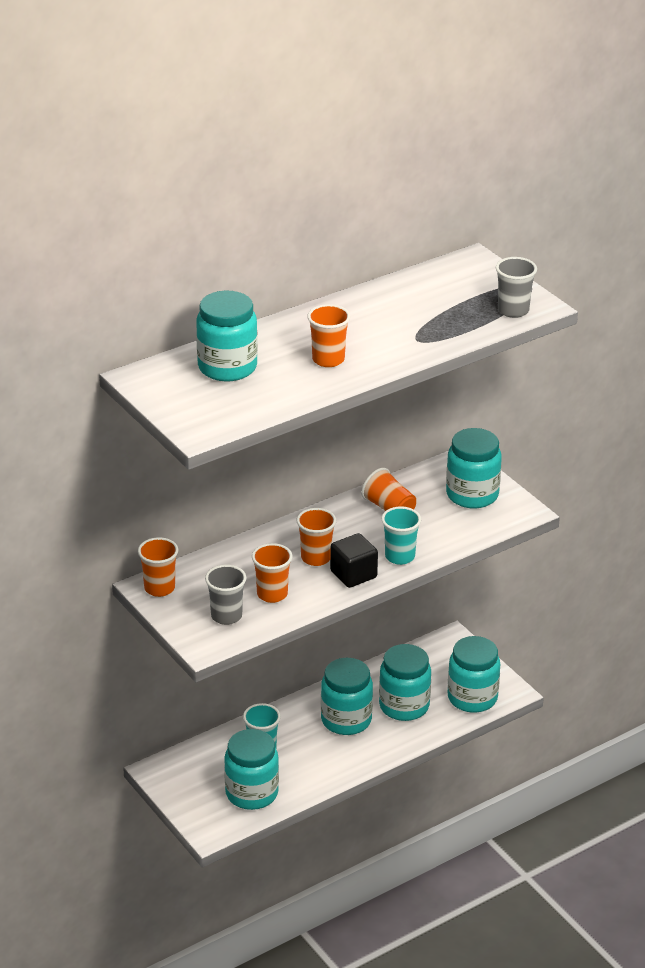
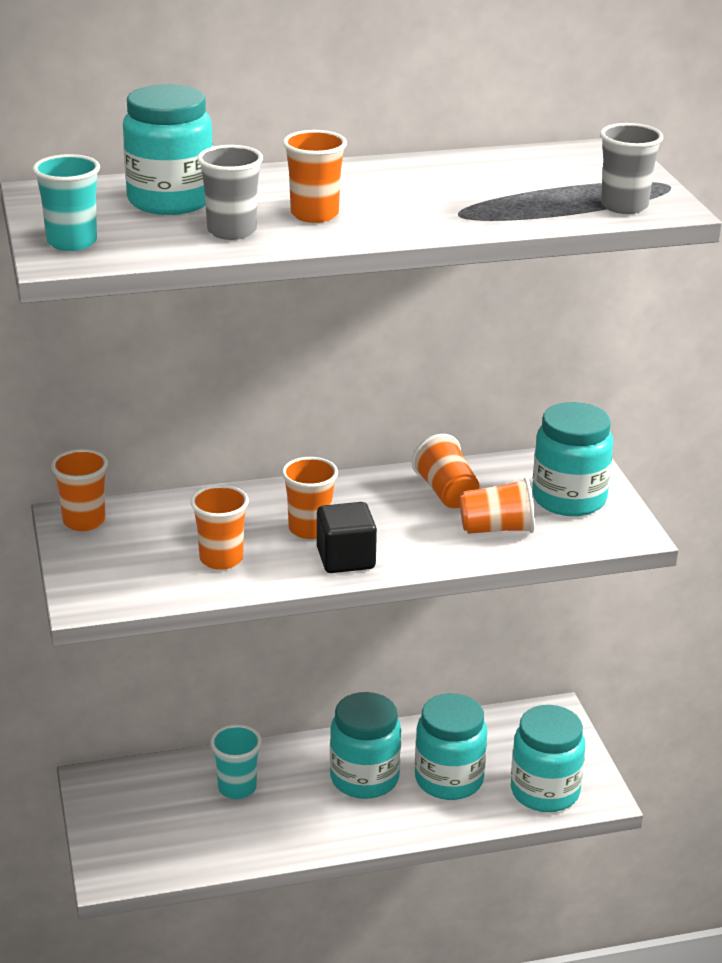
camera: 20 degrees right, 5 degrees down
(226, 616) = (142, 571): grey cup -> grey cup (232, 231)
(251, 793) = (191, 839): turquoise jar -> none
(400, 556) = (423, 551): turquoise cup -> turquoise cup (72, 242)
(438, 529) = (497, 529): none -> orange cup

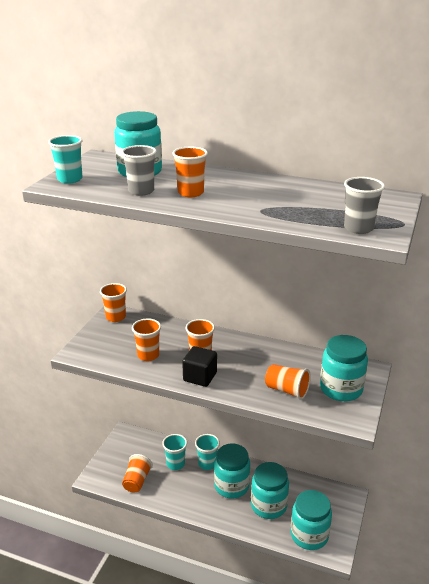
camera: 35 degrees right, 0 degrees up
(292, 764) = (207, 464): none -> turquoise cup
(446, 492) = (282, 362): orange cup -> orange cup (137, 481)

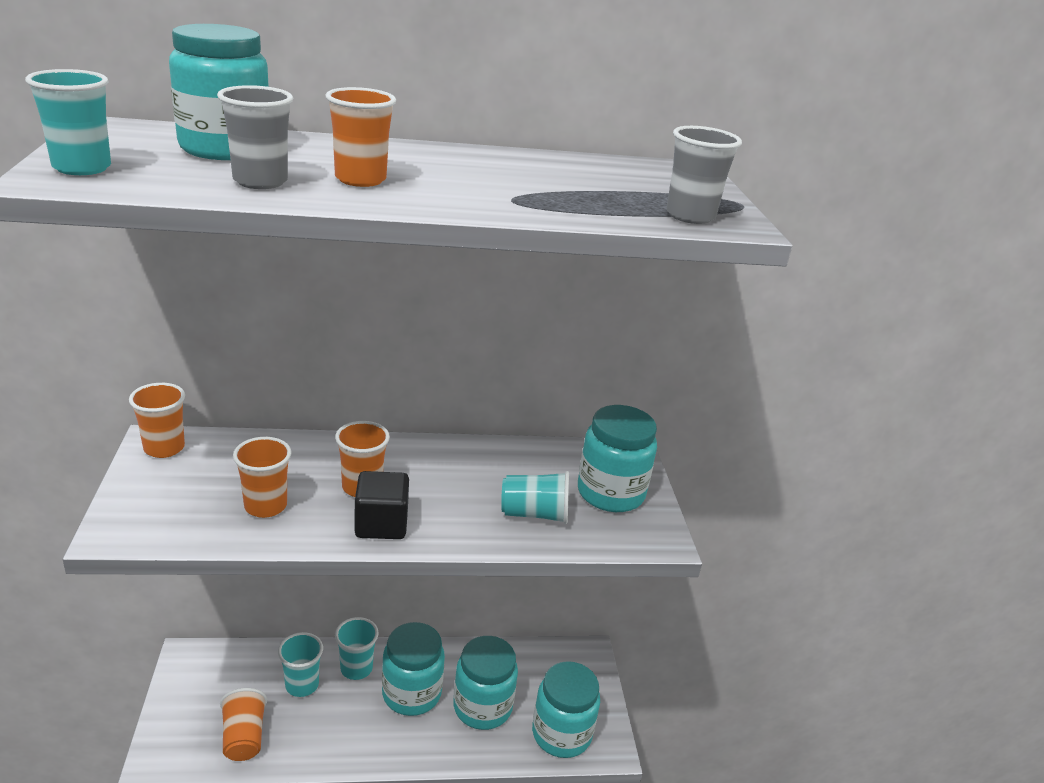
camera: 30 degrees left, 0 degrees up
(287, 390) = (534, 514): orange cup -> turquoise cup

